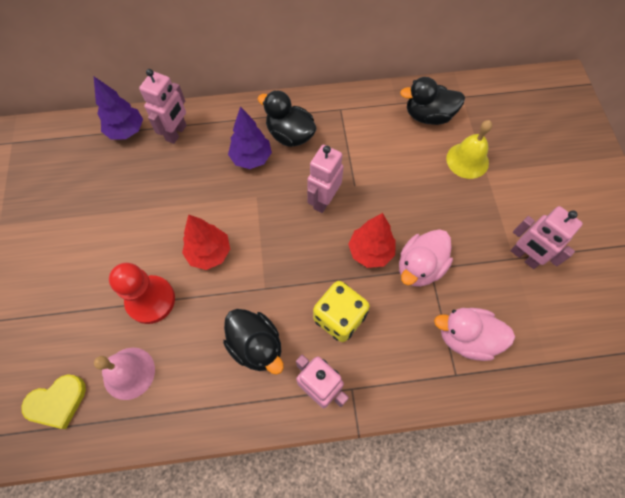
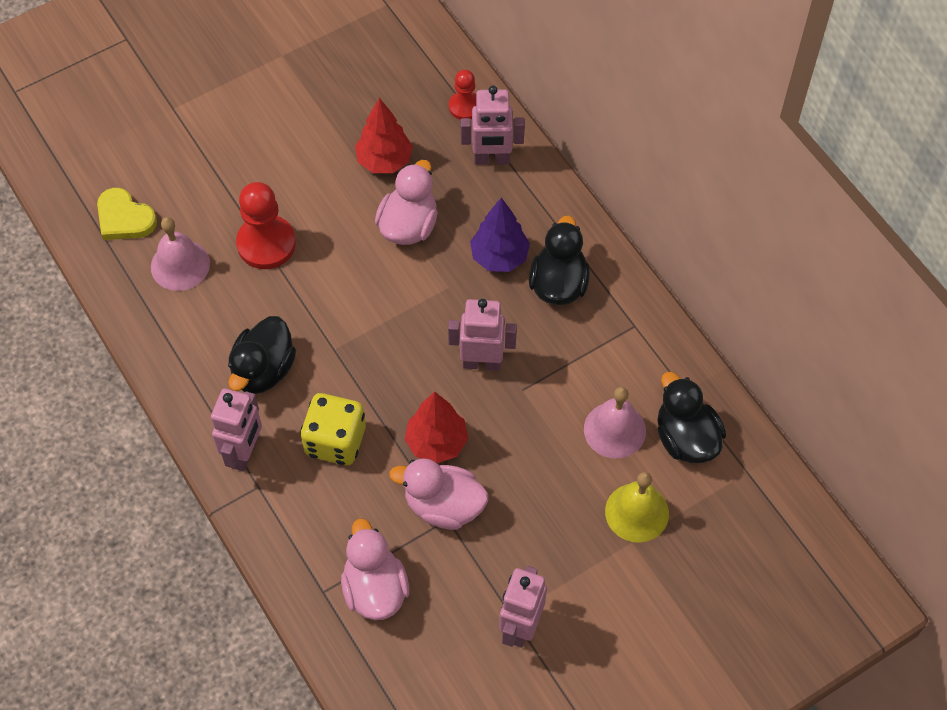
camera: 65 degrees right, 5 degrees down
(126, 131) = (465, 106): purple tree -> red pawn
(195, 201) = (408, 225): none -> pink duck
(209, 253) = (349, 273): red tree -> red tree (384, 161)
(406, 148) = (614, 430): none -> pink bell

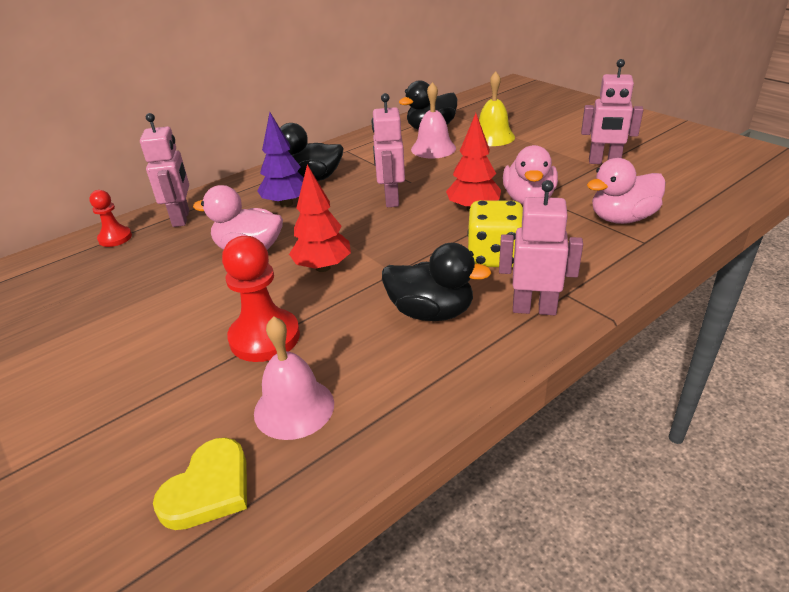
camera: 95 degrees left, 25 degrees down
(384, 161) = (167, 274): red tree -> red tree (323, 267)

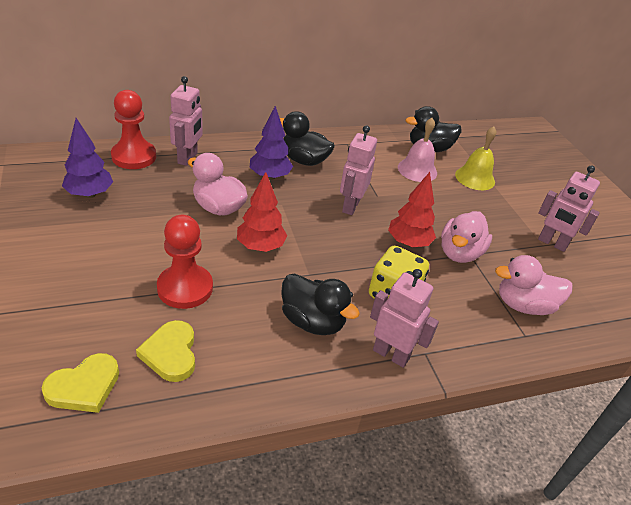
camera: 15 degrees right, 5 degrees up
(83, 291) = (90, 194): none -> purple tree
(115, 238) = (134, 156): red pawn -> red pawn, size x1.71
(294, 408) = (171, 353): pink bell -> yellow heart

